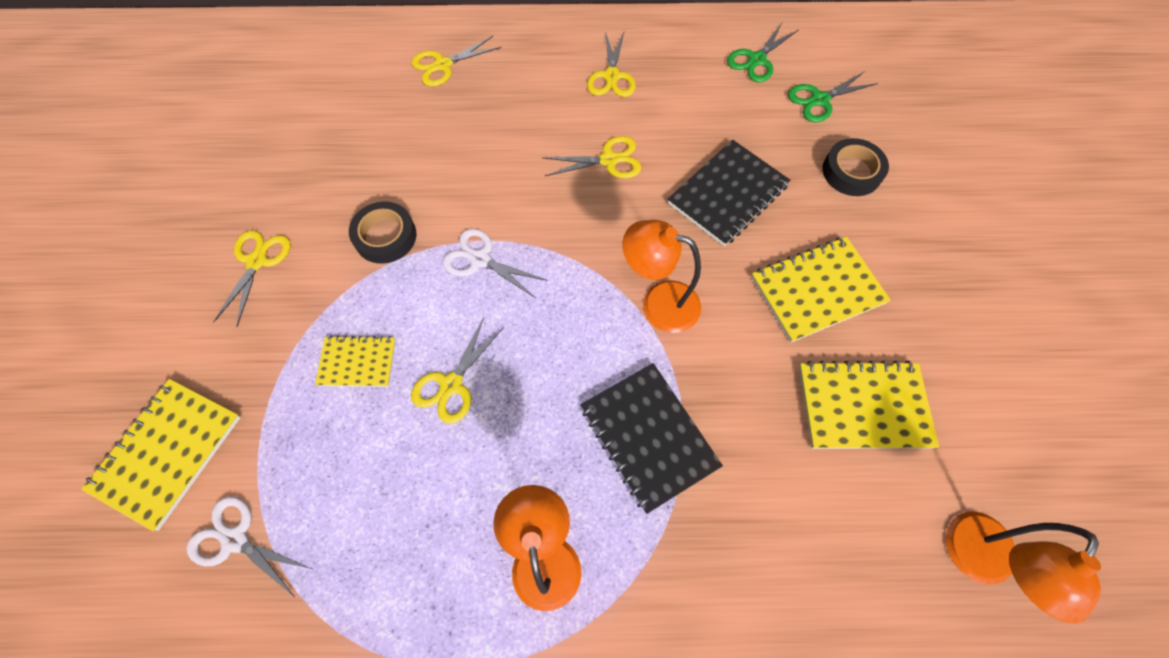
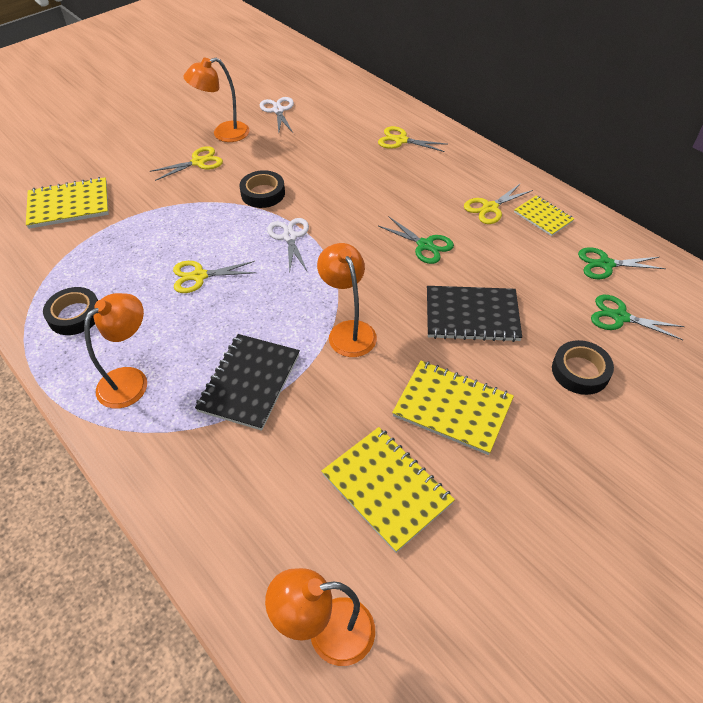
camera: 50 degrees right, 15 degrees down
(235, 539) = (44, 256): white scissors -> white scissors (278, 110)
(236, 203) = (223, 134): none -> orange lamp
(357, 362) = (177, 233): yellow notebook -> yellow notebook (543, 217)
(381, 560) = (75, 315): none -> black tape
(609, 160) = (425, 245): yellow scissors -> green scissors

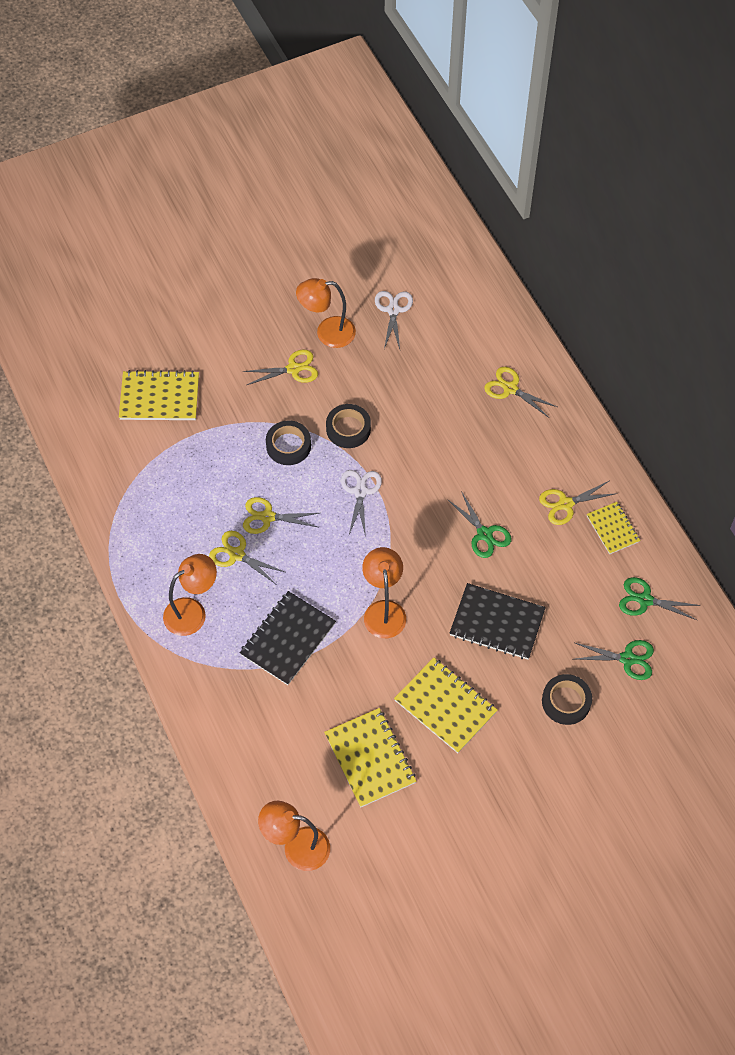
camera: 15 degrees right, 10 degrees up
(75, 315) = (153, 532): black tape -> black tape (288, 445)
(172, 315) = (236, 554): none -> yellow scissors
(619, 317) = (628, 659): green scissors -> green scissors turned 150 degrees clockwise

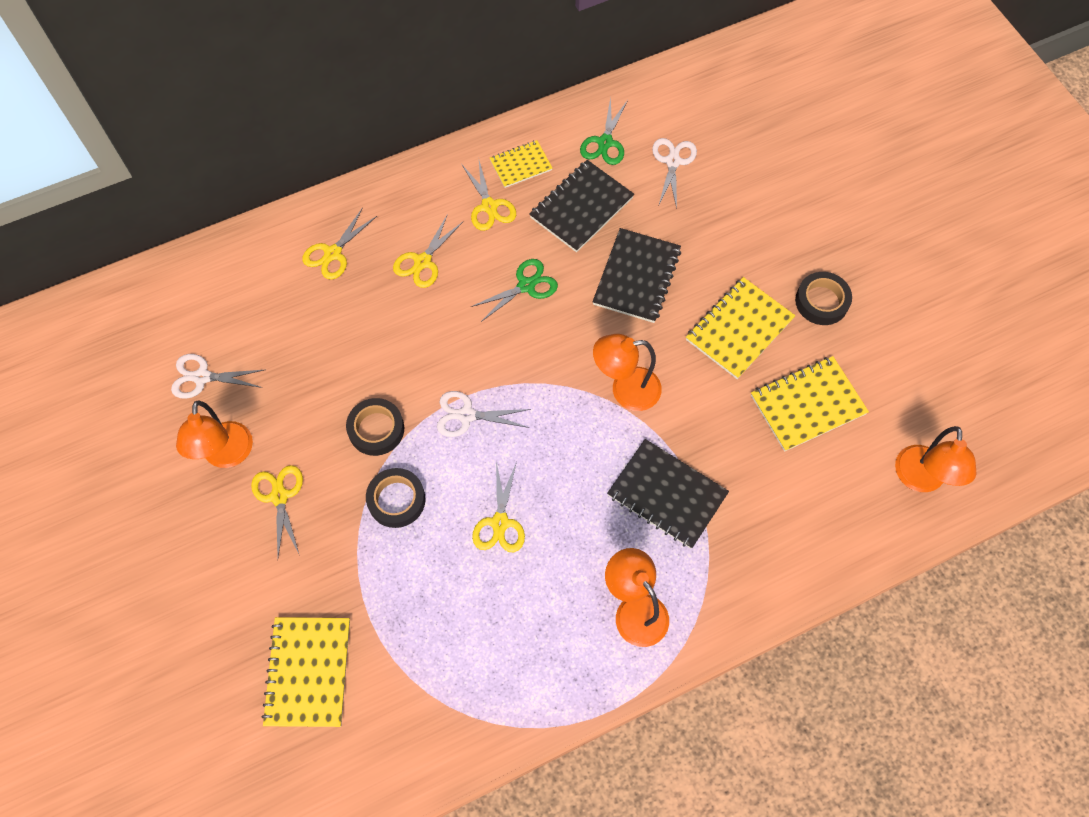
camera: 90 degrees left, 5 degrees up
(236, 554) = (553, 559): yellow scissors -> yellow scissors (422, 262)
(566, 701) = (724, 217): black tape -> black tape (821, 301)
(569, 579) = (581, 208): none -> black notebook
(628, 659) = (673, 161): green scissors -> white scissors

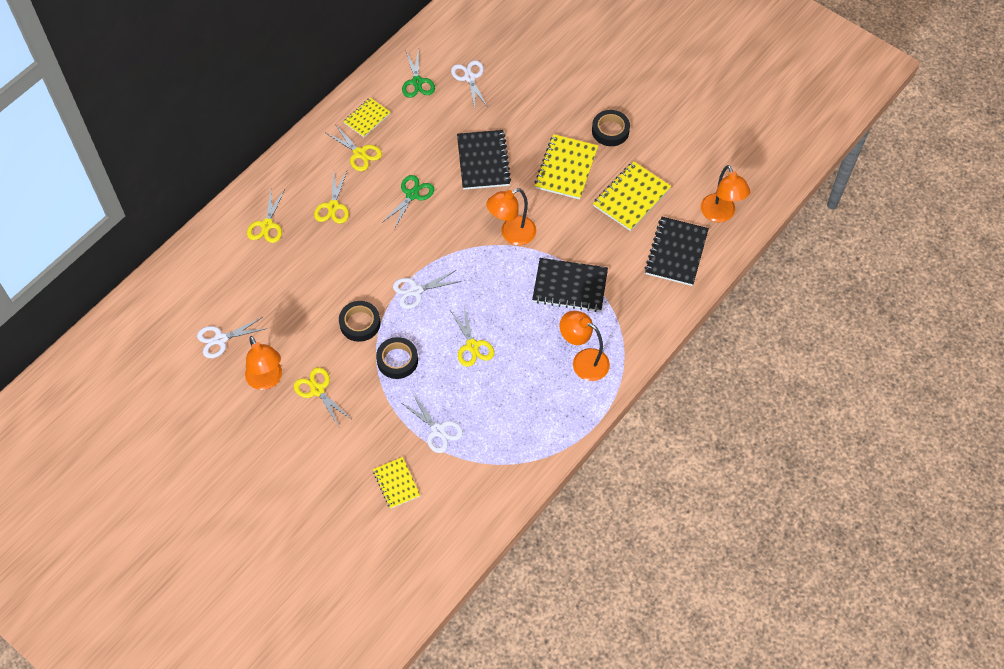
camera: 25 degrees left, 5 degrees down
(308, 672) = (396, 483): yellow notebook -> yellow notebook, size x0.61
(398, 622) = (438, 430): none -> white scissors
(581, 208) = (423, 131): black notebook -> black notebook (676, 252)

